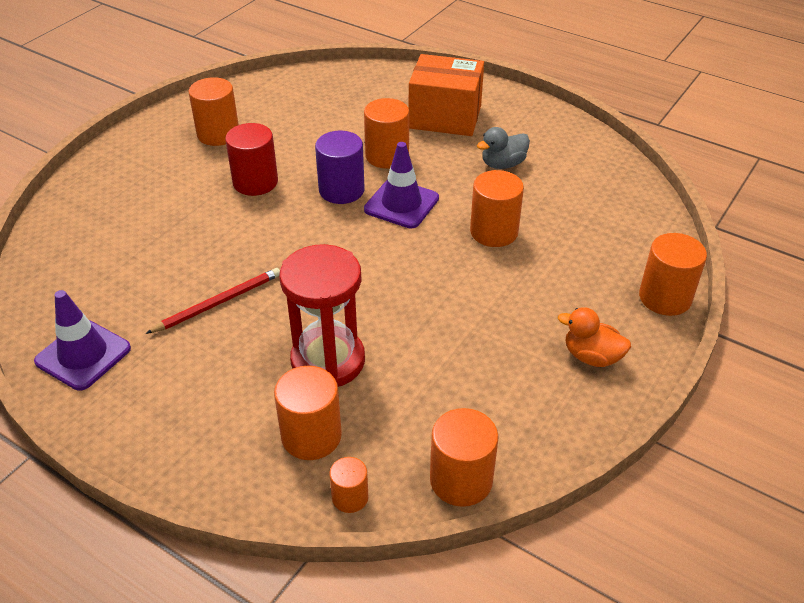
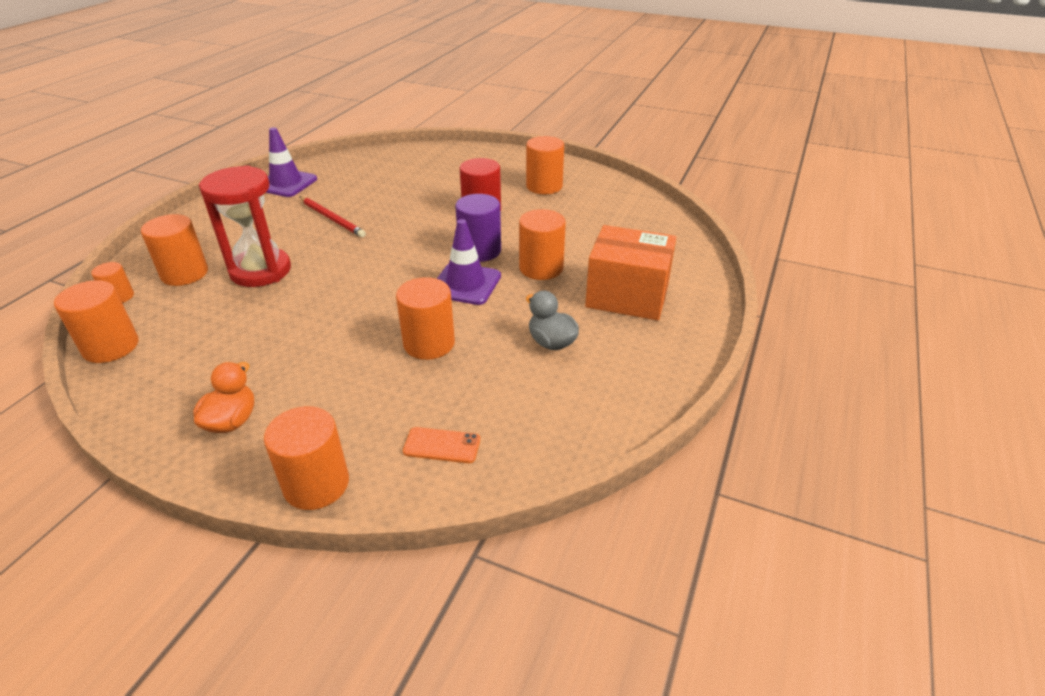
camera: 80 degrees right, 5 degrees down
(445, 117) = (627, 296): orange box -> orange box turned 75 degrees counterclockwise
(622, 231) = (442, 445): none -> orange phone

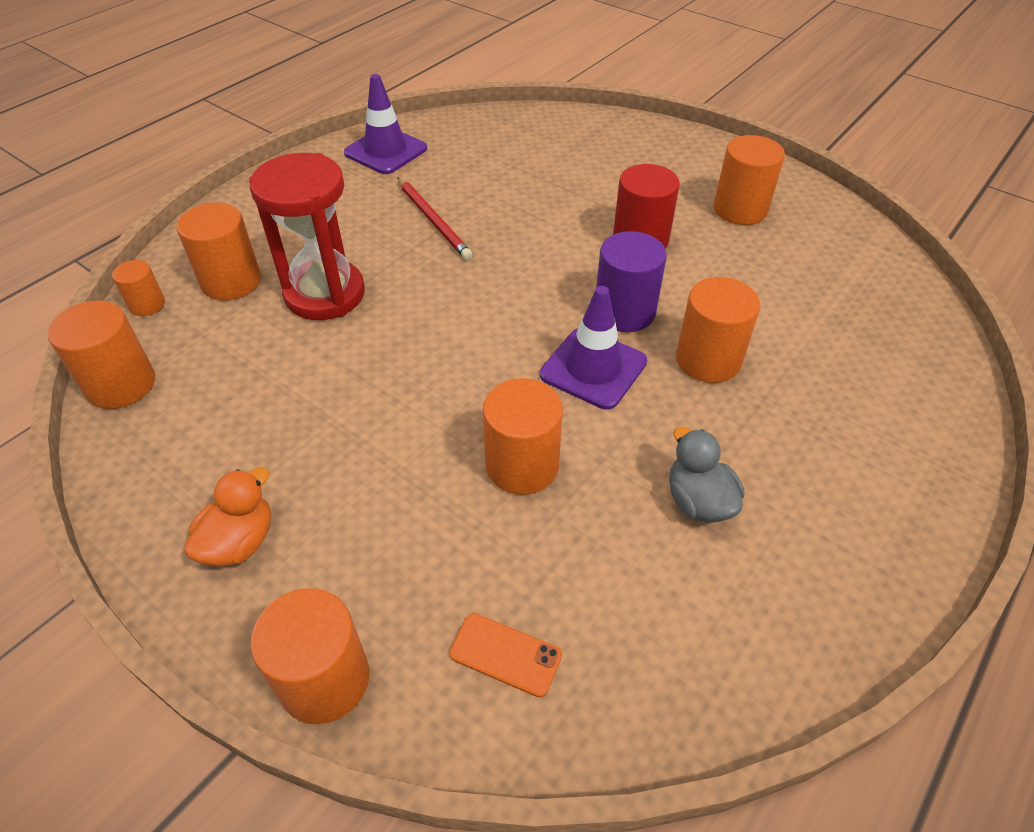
camera: 15 degrees right, 10 degrees up
(627, 296) = (830, 437): orange box -> none

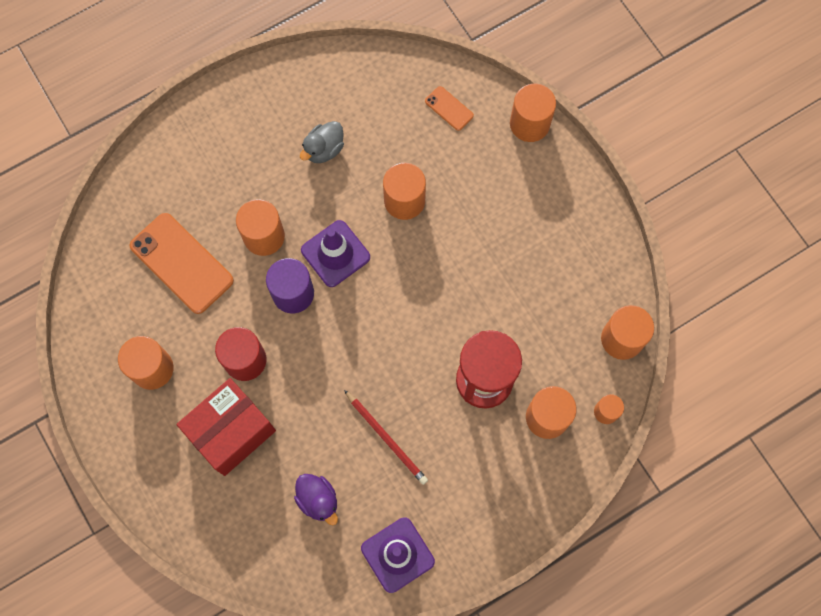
camera: 160 degrees left, 25 degrees up
(239, 542) = (560, 204): orange duck -> none
(433, 220) = (386, 438): red pencil -> red pencil turned 150 degrees clockwise
(488, 165) = (318, 500): none -> purple duck
(613, 187) = (231, 431): none -> red box
(698, 501) = (324, 149): grey duck -> grey duck turned 45 degrees clockwise
(792, 303) = (181, 263): none -> orange phone

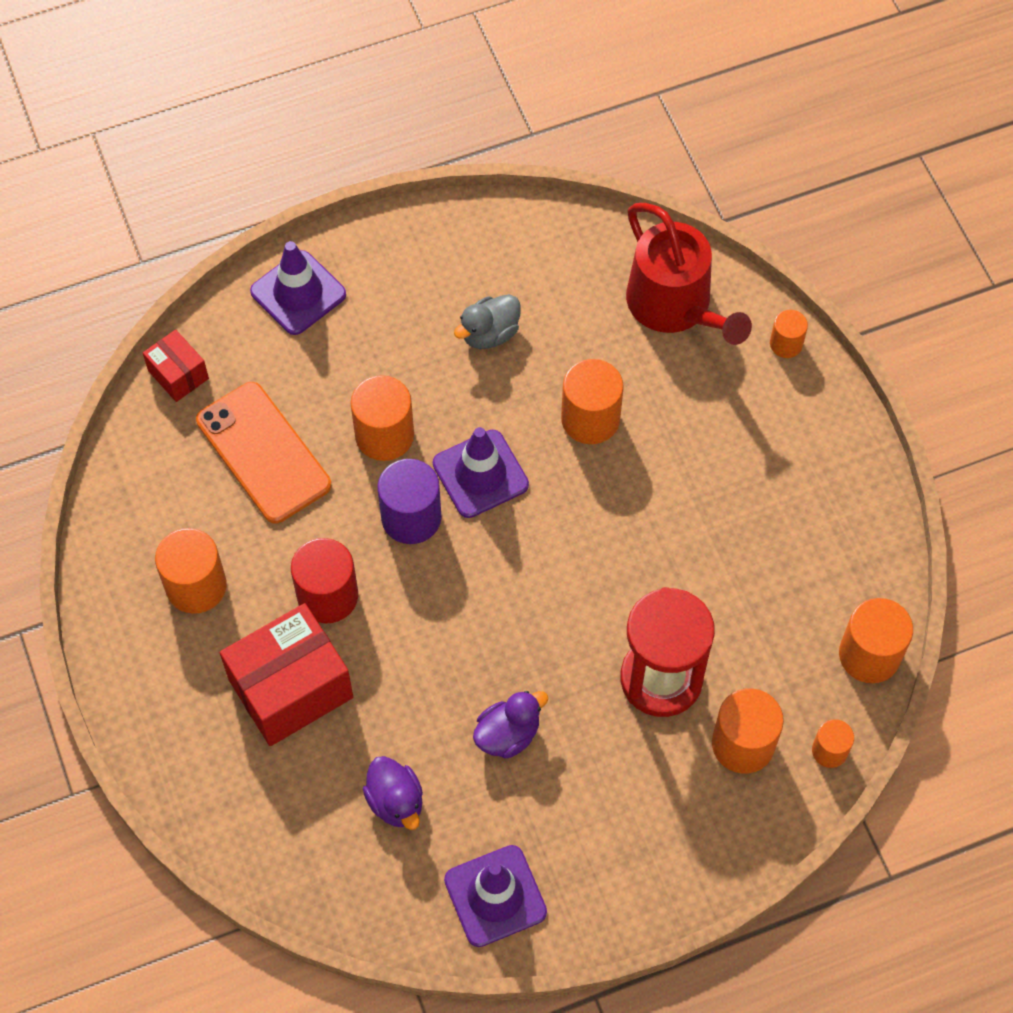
camera: 10 degrees right, 10 degrees down
(111, 215) = (178, 374): none -> red box
(185, 141) = (298, 293): none -> purple traffic cone
(386, 438) = (508, 734): red pencil -> purple duck
(449, 108) = (675, 306): orange phone -> red watering can
(529, 124) = (786, 344): orange cylinder -> orange cylinder, size x0.57

